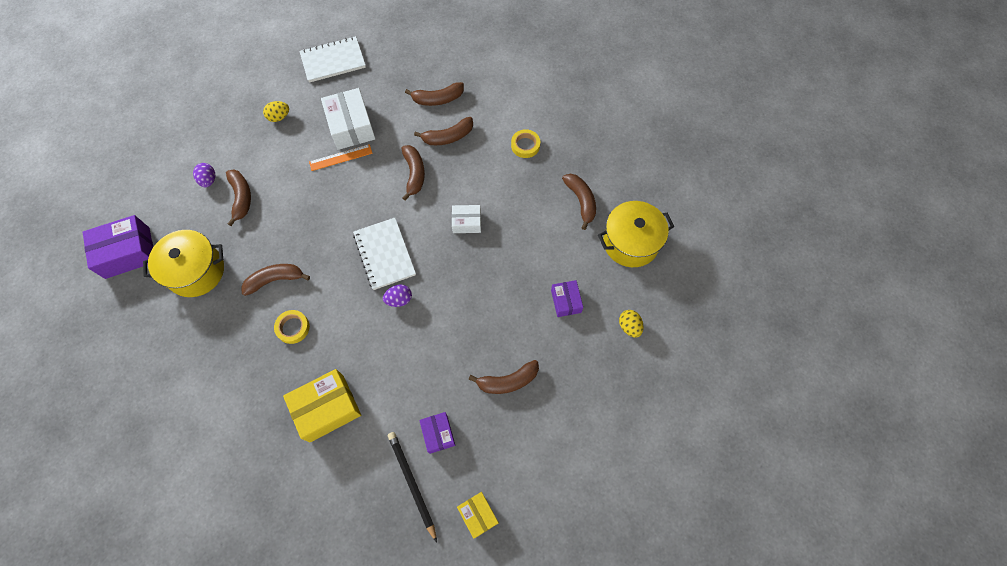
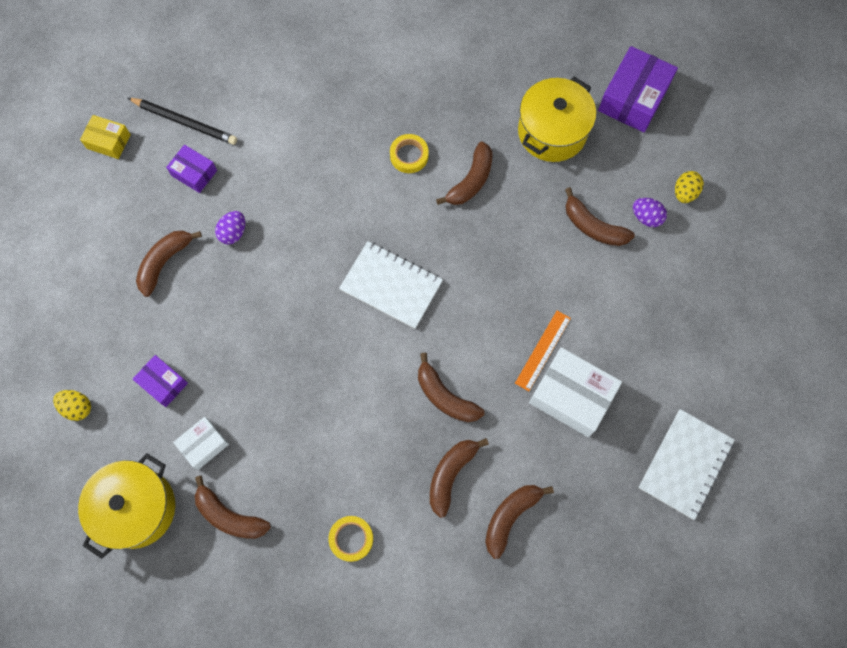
camera: 140 degrees right, 5 degrees up
(279, 117) = (660, 341): yellow egg -> yellow egg (684, 193)
(327, 408) = (311, 120): yellow box -> none
(399, 299) = (334, 255): purple egg -> purple egg (233, 233)
(466, 222) = (337, 386): white box -> white box (203, 445)

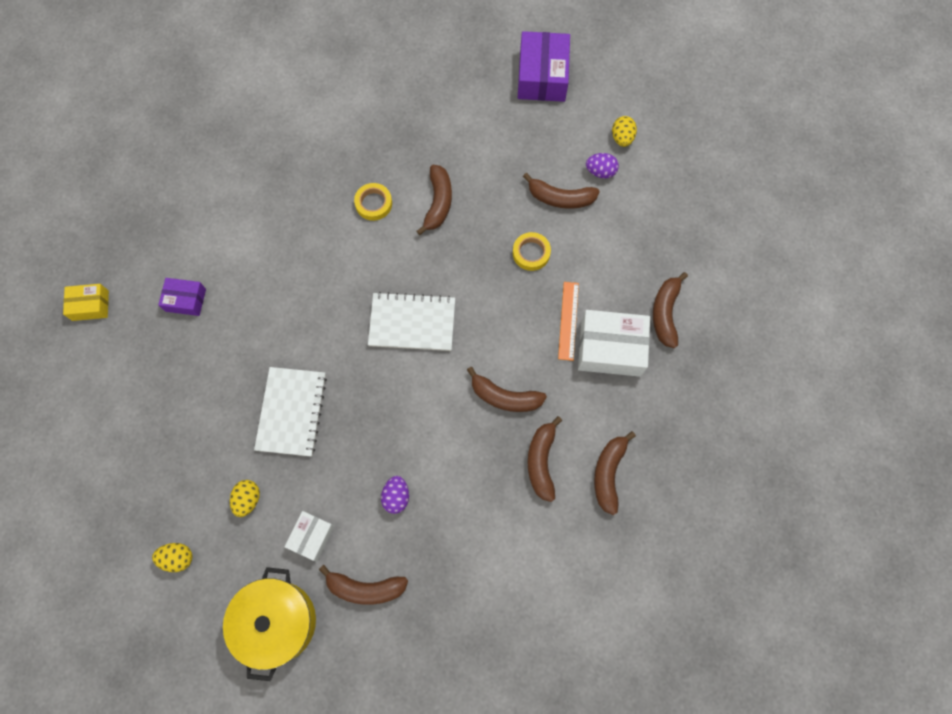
camera: 25 degrees left, 0 degrees up
(163, 383) = (248, 499): purple box -> yellow egg
(165, 262) = (197, 391): brown banana -> brown banana (665, 313)
(184, 122) = (154, 258): black pencil -> none
(233, 233) = (248, 337): purple egg -> purple egg (396, 496)
(351, 539) = (482, 556): yellow tape -> yellow tape (531, 253)
(552, 132) = (487, 132): yellow pot -> none
(685, 464) = (729, 362): white notebook -> white notebook (291, 412)

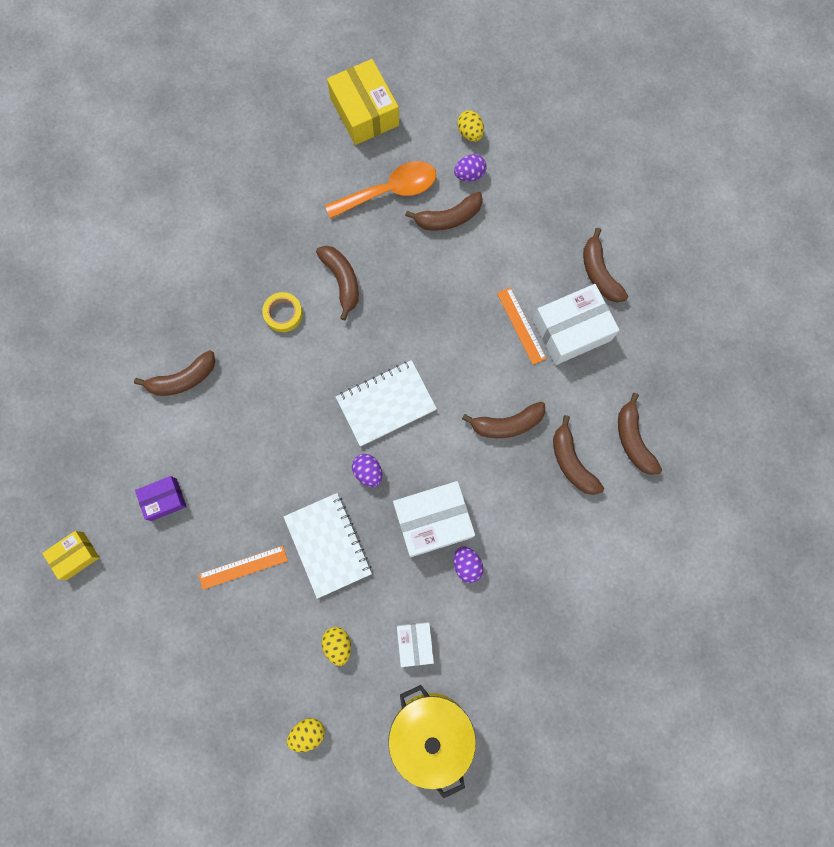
camera: 30 degrees left, 5 degrees up
(212, 390) = (243, 567): none -> orange ruler
(362, 371) = (368, 472): none -> purple egg
(365, 588) = (488, 658): brown banana -> brown banana (183, 379)
(391, 442) = (433, 521): none -> white box
(524, 151) = (390, 191): none -> orange spoon
(531, 253) = (453, 282): yellow tape -> none
(542, 76) = (364, 112): purple box -> yellow box

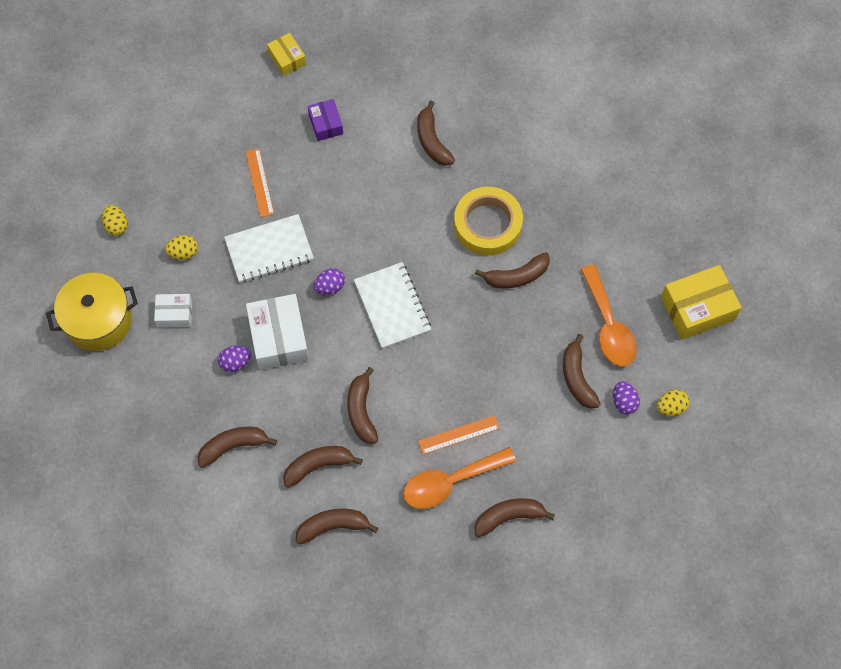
camera: 95 degrees right, 10 degrees down
(283, 313) = (487, 224): yellow tape -> yellow tape, size x1.89
(562, 554) = (233, 446): none -> brown banana
(571, 330) = (450, 482): white box -> orange spoon

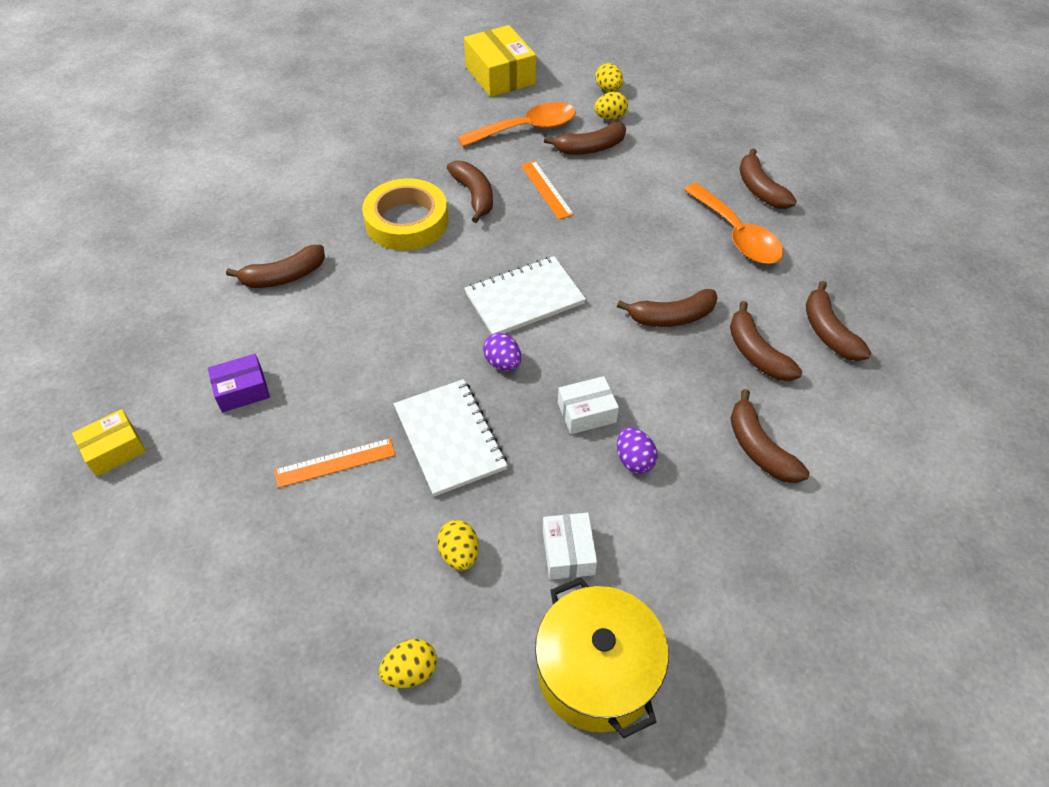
camera: 95 degrees left, 15 degrees down
(279, 338) = (586, 412): white box -> white box, size x0.57
(459, 435) = (678, 231): orange ruler -> orange ruler (546, 189)
(624, 402) = (610, 117): purple egg -> yellow egg

